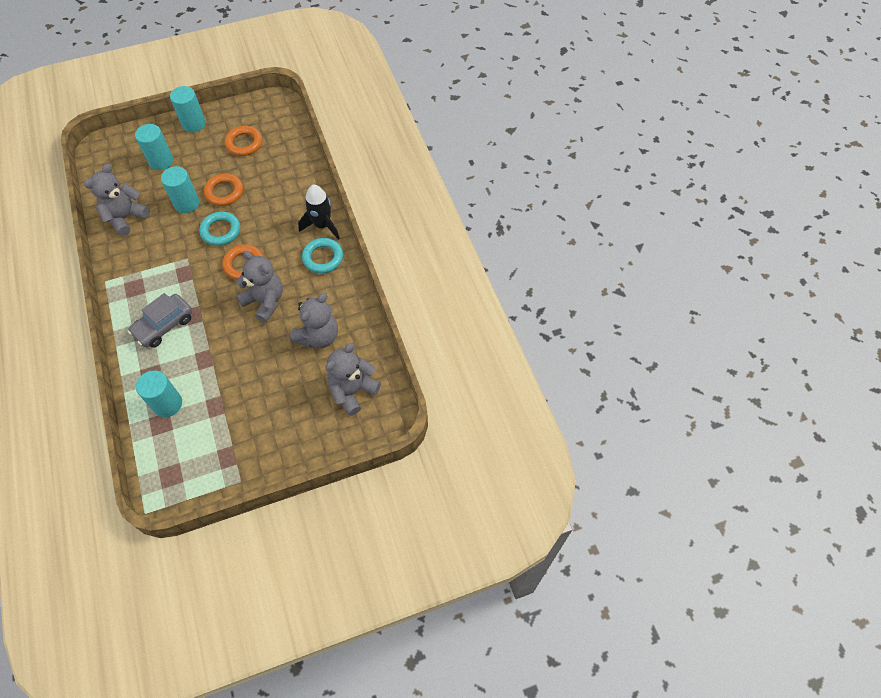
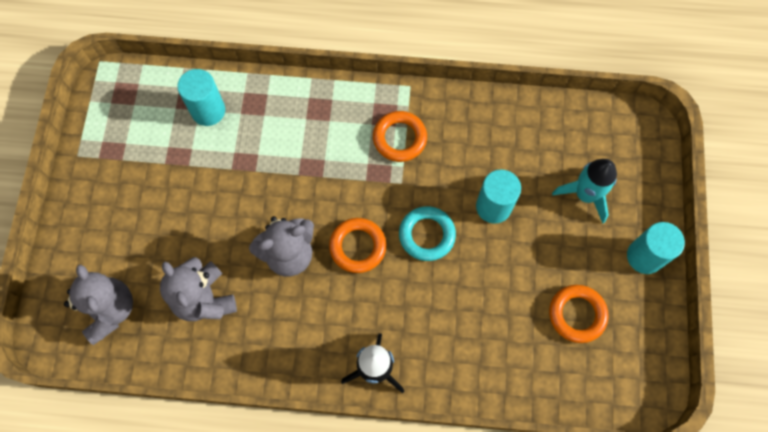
camera: 115 degrees right, 10 degrees up
(125, 217) = (501, 129): grey teddy bear -> none
(161, 161) = (585, 195): turquoise cylinder -> turquoise rocket
(164, 325) = (313, 132): grey car -> none
(224, 192) = (493, 259): orange ring -> orange ring (399, 138)
(323, 258) = (320, 349): turquoise ring -> none

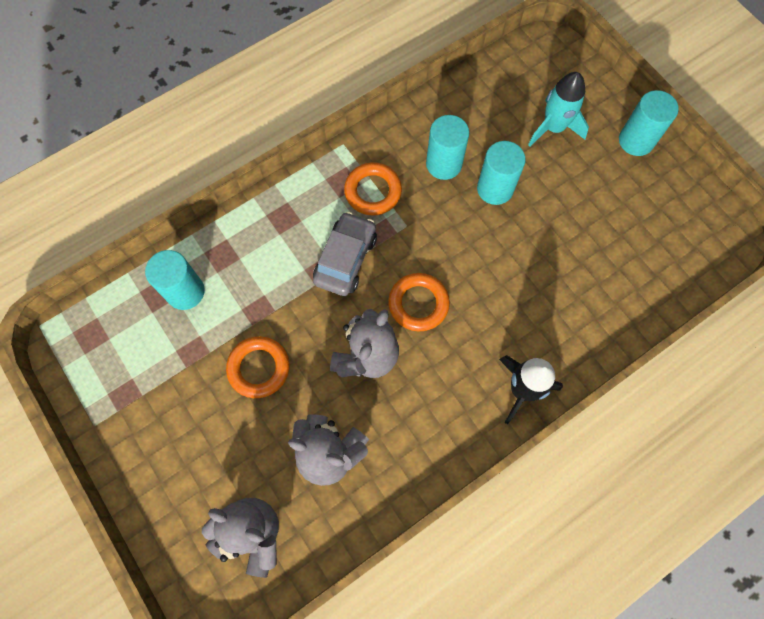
camera: 40 degrees left, 0 degrees up
(335, 173) = (345, 259): none -> grey car
(427, 235) = (464, 251): turquoise ring -> none
(471, 158) = (444, 164): none -> turquoise cylinder
(577, 314) = (629, 221): orange ring -> orange ring (259, 368)

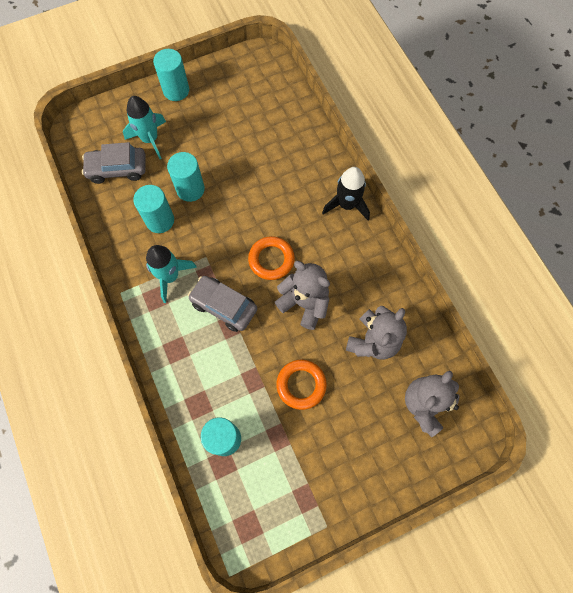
camera: 80 degrees left, 0 degrees up
(373, 191) = (170, 276): orange ring -> turquoise rocket
(501, 102) = (117, 169): none -> grey car

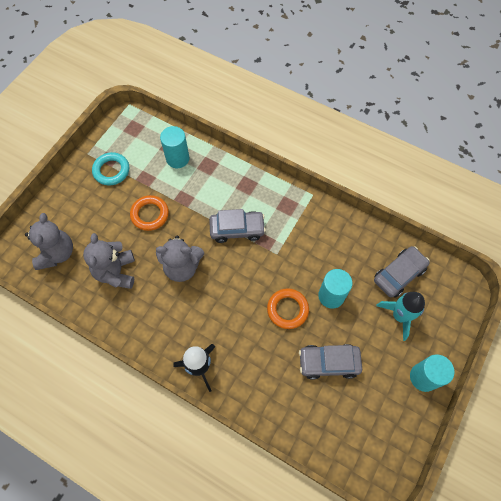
camera: 145 degrees right, 5 degrees down
(160, 220) = (331, 257): turquoise cylinder -> none
(170, 276) = (289, 225): turquoise rocket -> none
(238, 143) = (328, 363): none -> grey car
(271, 260) = (228, 282): orange ring -> orange ring (287, 309)
(311, 476) = (111, 171): none -> turquoise ring

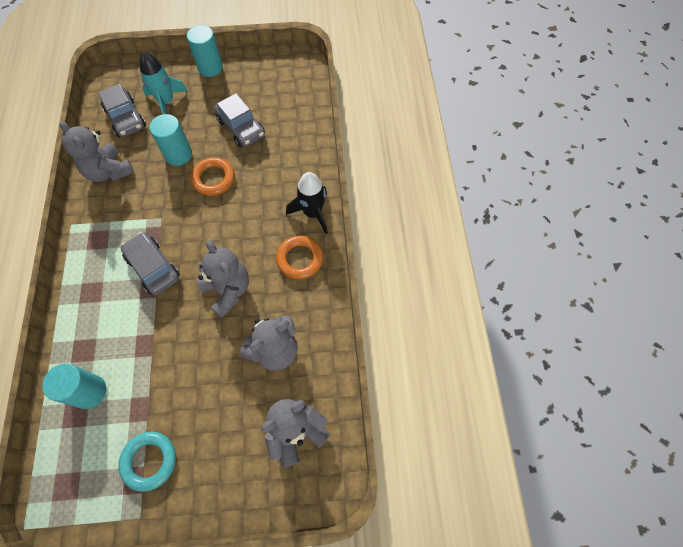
camera: 125 degrees left, 0 degrees up
(150, 214) = (185, 367): orange ring -> orange ring (300, 259)
(346, 238) = (109, 171): none -> grey teddy bear
(399, 274) = (126, 118): grey car -> grey car turned 135 degrees counterclockwise

